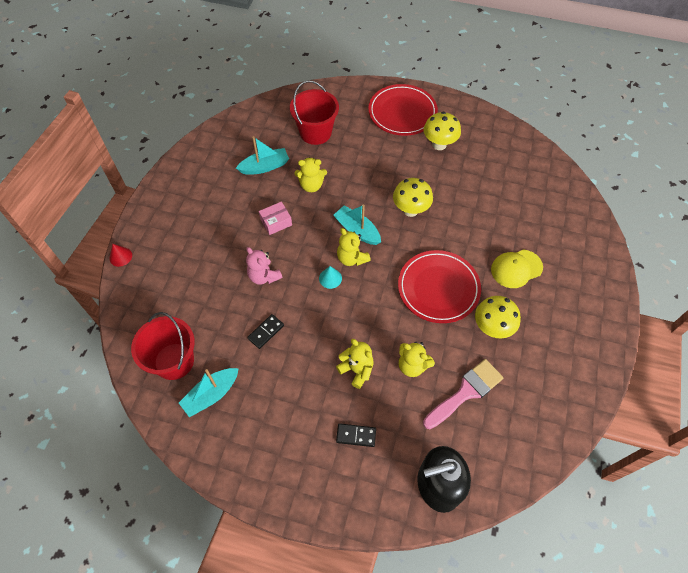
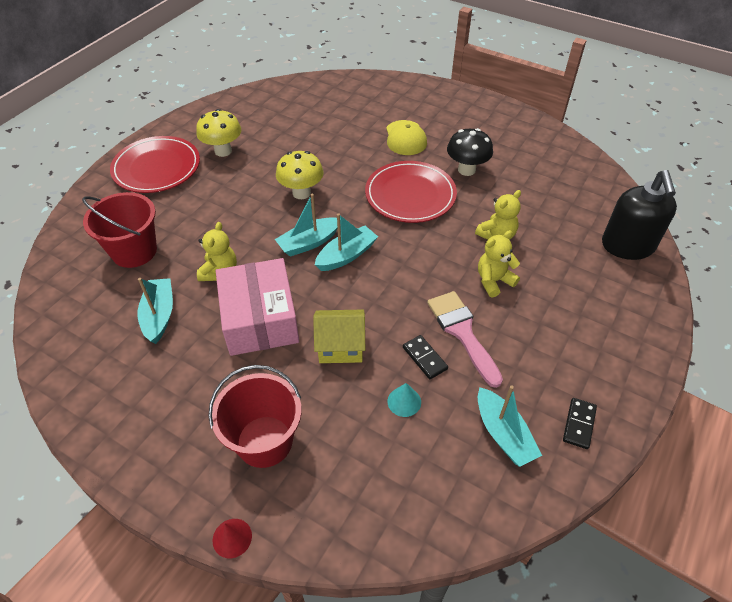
camera: 75 degrees left, 10 degrees down
(174, 361) = (444, 475): red bucket -> red bucket (264, 441)
(264, 276) = (340, 346): pink teddy bear -> yellow house
(276, 222) = (260, 319): pink box -> pink box, size x2.17
(330, 278) = (367, 280): turquoise cone -> turquoise cone (404, 401)
(351, 258) = (346, 255): yellow teddy bear -> turquoise boat
(356, 435) = (571, 297): black domino -> black domino (579, 424)
(466, 392) = (532, 204): pink brush -> pink brush (462, 332)
(492, 328) = (466, 170): yellow mushroom -> black mushroom

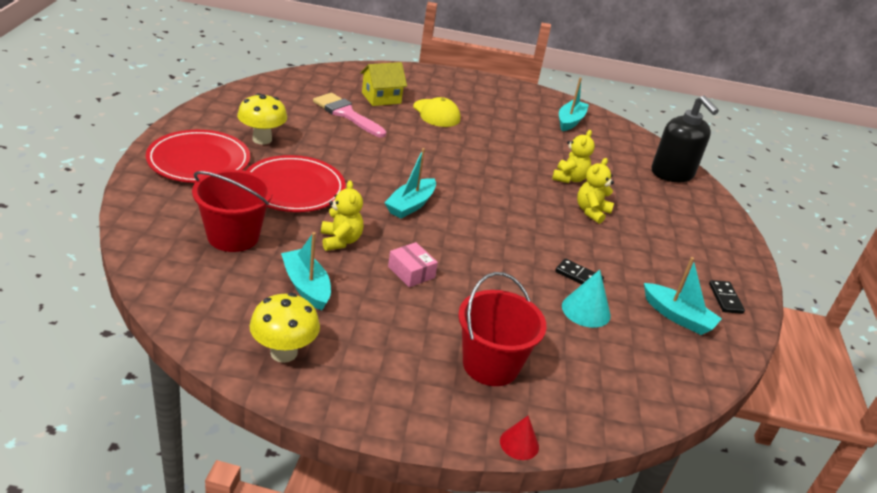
camera: 30 degrees left, 15 degrees down
(260, 319) = (411, 272): pink box -> pink box, size x0.46
(301, 193) = (371, 166): yellow mushroom -> yellow mushroom (284, 353)
(340, 346) = (502, 280): yellow house -> yellow house (381, 98)
(346, 255) = (453, 210): turquoise boat -> turquoise boat (570, 121)
(404, 401) = (586, 310): turquoise cone -> turquoise cone, size x1.53
(410, 195) = (474, 157): red plate -> red plate (293, 188)
(462, 332) = (594, 252): pink brush -> pink brush (346, 114)
(466, 170) = (508, 133): black mushroom -> none

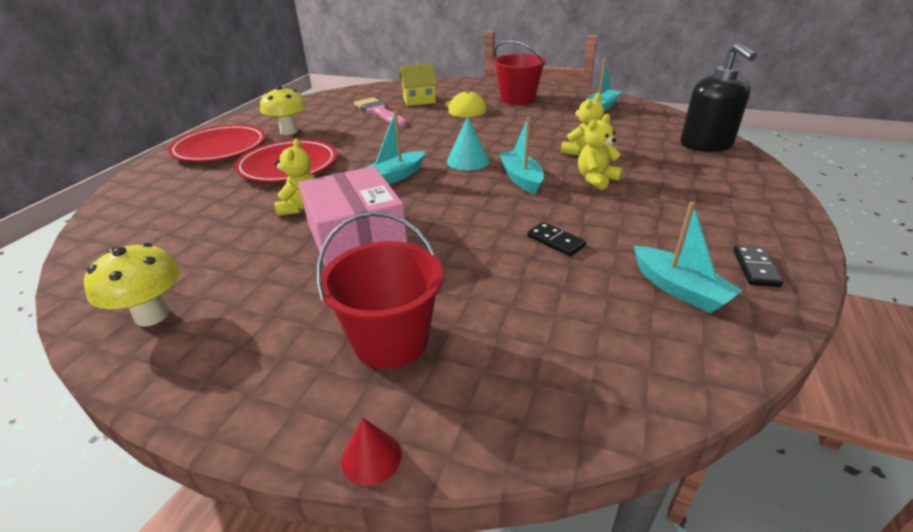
camera: 20 degrees right, 0 degrees up
(233, 236) = (198, 204): red bucket -> red bucket (517, 99)
(306, 286) = (232, 248): turquoise boat -> turquoise boat (521, 178)
(411, 272) = (356, 236): pink box -> pink box, size x2.17
(586, 310) = (550, 278): turquoise cone -> turquoise cone (468, 161)

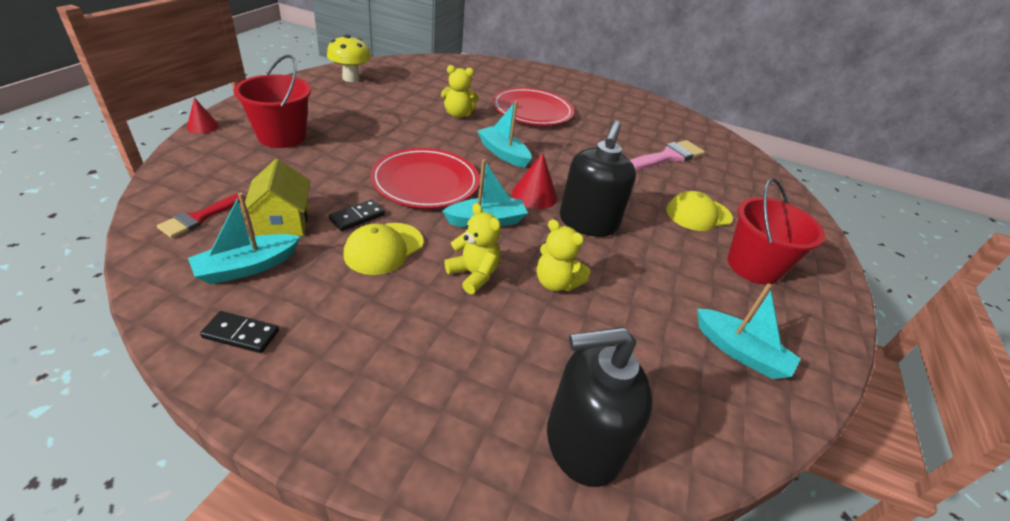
camera: 85 degrees right, 5 degrees up
(220, 148) = (568, 87): red plate -> red plate (425, 182)
(289, 131) = (606, 111): yellow mushroom -> none
(356, 236) = (407, 132): pink box -> none
(419, 100) = (717, 184): yellow house -> yellow house (283, 221)
(468, 161) = (534, 195): turquoise cone -> red cone
(498, 141) = (588, 223): none -> black soap dispenser
(593, 220) = (384, 248): none -> yellow cap
(630, 354) = (199, 218): none -> red brush

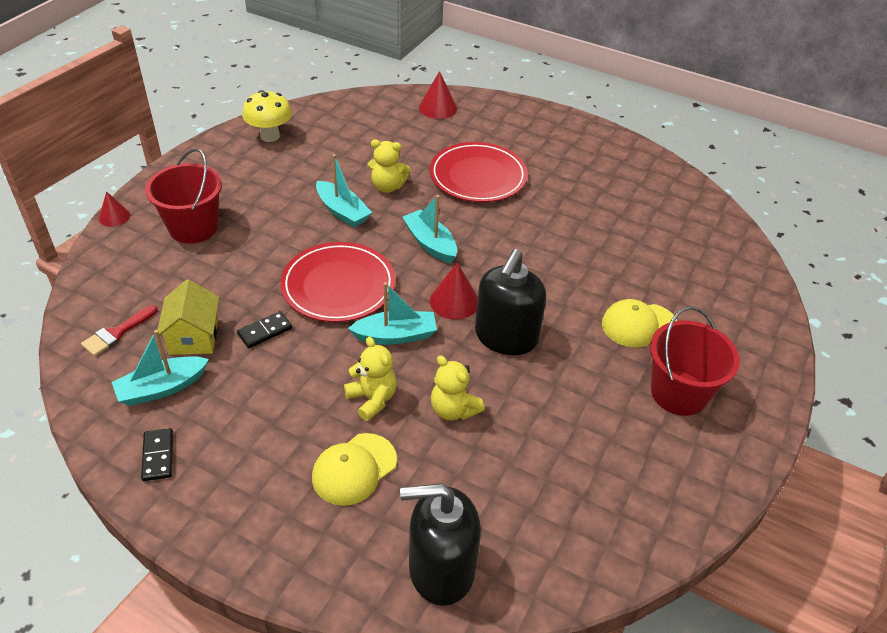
camera: 10 degrees right, 5 degrees up
(241, 334) = (158, 456): black domino -> black domino turned 60 degrees clockwise
(384, 248) = (288, 368): yellow cap -> yellow cap (354, 469)
(489, 68) = (438, 108): none -> red cone
(668, 156) = (630, 242): pink brush -> none
(740, 352) = (623, 490): turquoise boat -> turquoise boat (342, 211)

